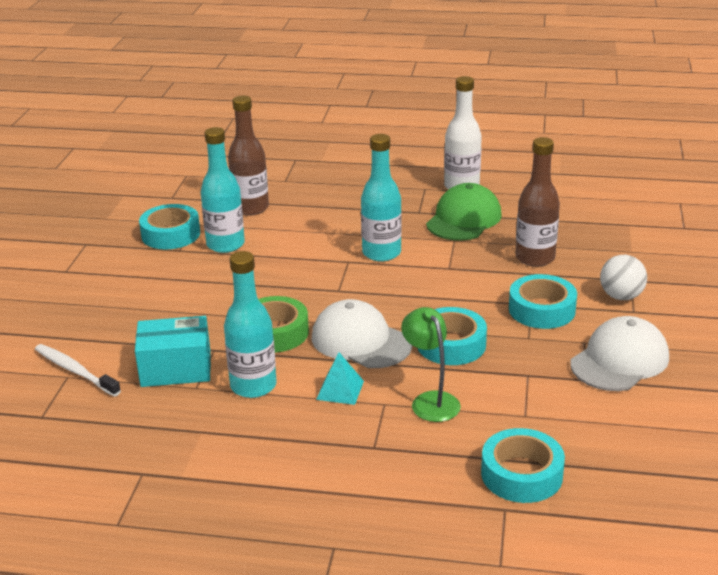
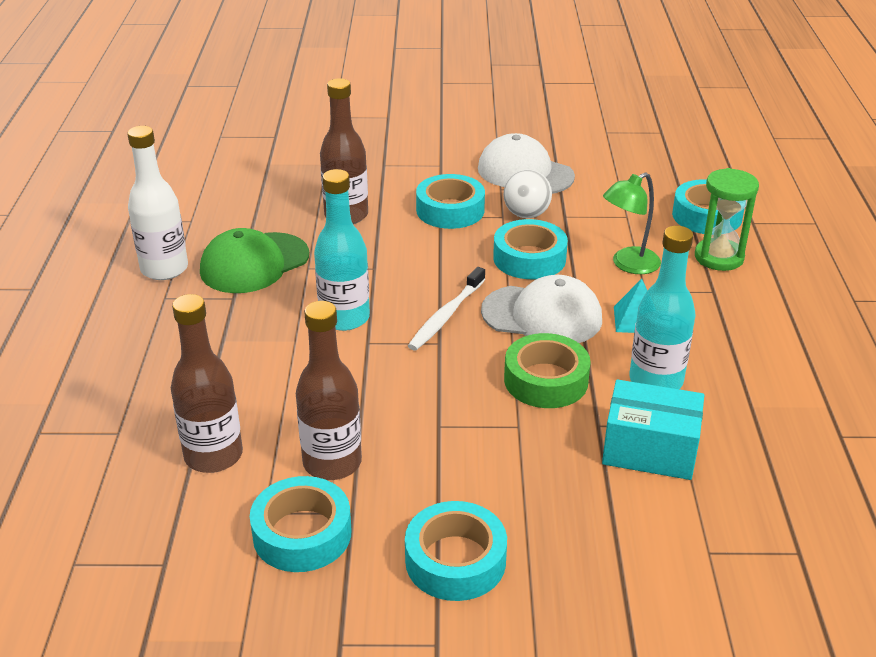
camera: 100 degrees left, 5 degrees up
(75, 371) = (694, 547): white toothbrush -> white toothbrush (446, 316)
(120, 281) = (455, 560): none -> turquoise tape
(176, 368) = (649, 450): turquoise box -> turquoise box turned 60 degrees counterclockwise
(225, 244) = (332, 463): turquoise bottle -> brown bottle
(360, 341) = (542, 315): white cap -> white cap turned 105 degrees counterclockwise
(434, 464) = (719, 257): none -> green hourglass
(464, 219) = (254, 263): green cap -> green cap turned 60 degrees counterclockwise
(621, 296) = (416, 170): white ball -> white ball (526, 214)

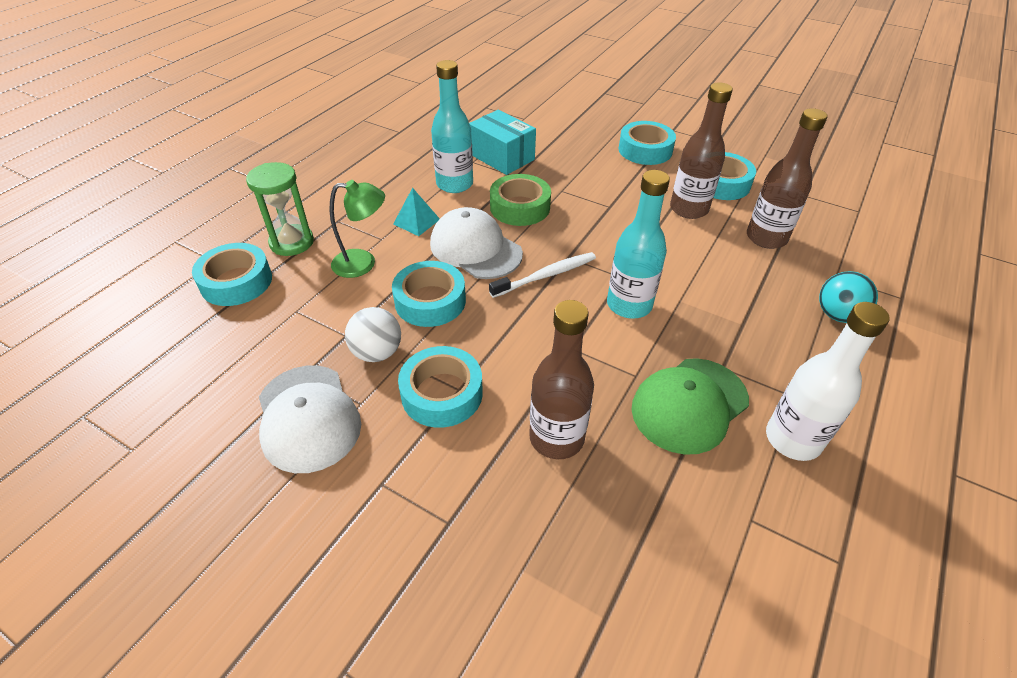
camera: 150 degrees left, 10 degrees up
(120, 383) = (837, 315): none -> turquoise ball
(254, 263) = (689, 405): green cap -> green cap turned 150 degrees clockwise

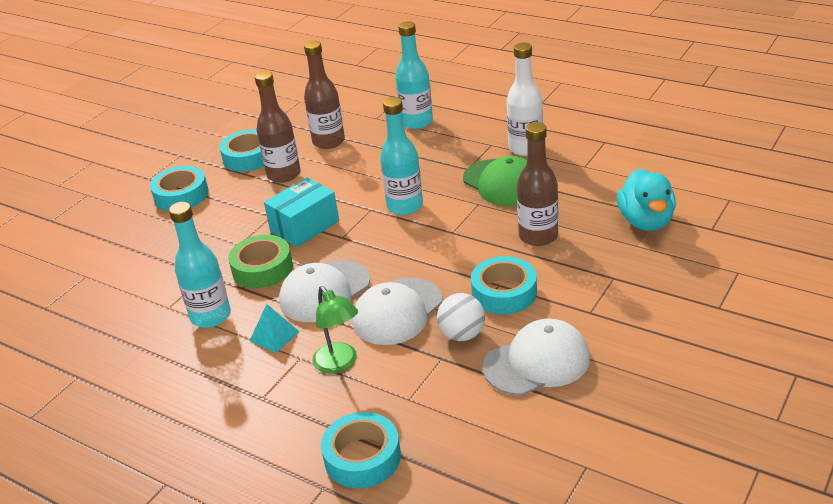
camera: 85 degrees left, 10 degrees down
(292, 242) = (297, 427): green hourglass -> none
(363, 263) = (339, 364): green lamp -> green lamp turned 150 degrees clockwise
(430, 301) = (397, 311): turquoise tape -> white cap
(502, 157) = (165, 286): turquoise box -> turquoise box (304, 226)
(546, 275) = (366, 248): white toothbrush -> none
(588, 594) = (646, 221): none -> turquoise duck
(837, 315) = (416, 122): turquoise ball -> turquoise bottle

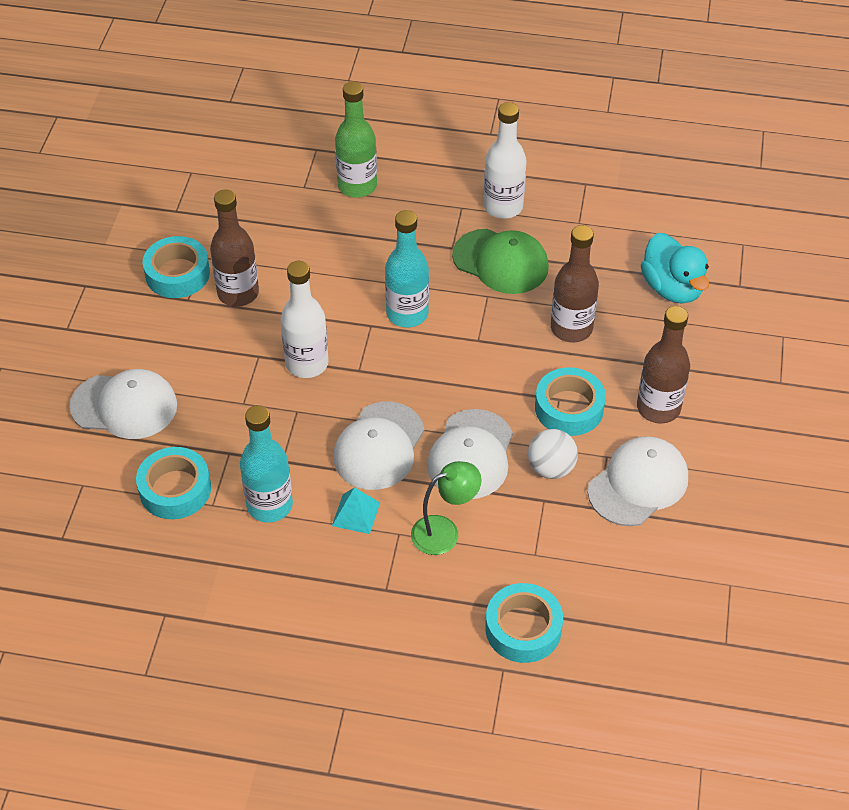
camera: 25 degrees left, 15 degrees up
(152, 231) = (124, 406): none -> white cap
(181, 195) = (127, 346): turquoise tape -> turquoise tape (175, 489)
(262, 268) = (291, 431): green tape -> none
(304, 226) = (307, 363): turquoise box -> white bottle
(328, 142) = (265, 233): brown bottle -> brown bottle (658, 408)
(339, 364) = (444, 531): green lamp -> green lamp turned 60 degrees counterclockwise
(416, 122) = (357, 186): turquoise bottle -> green bottle

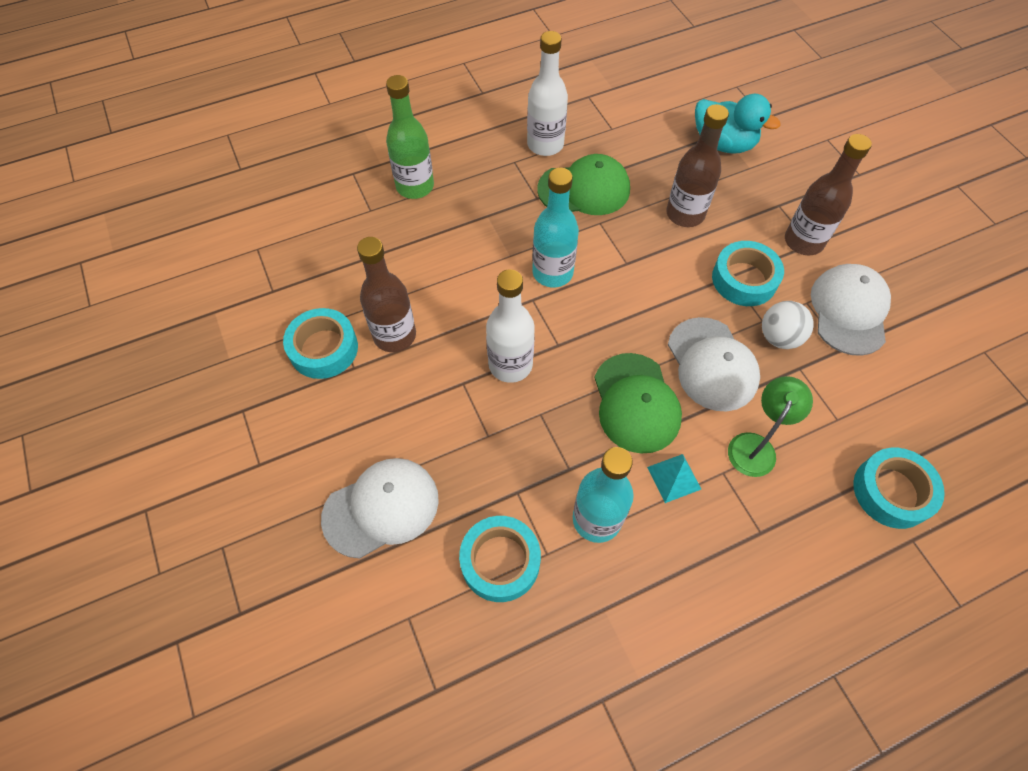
camera: 35 degrees left, 10 degrees up
(379, 446) = (636, 403): white cap -> green cap

